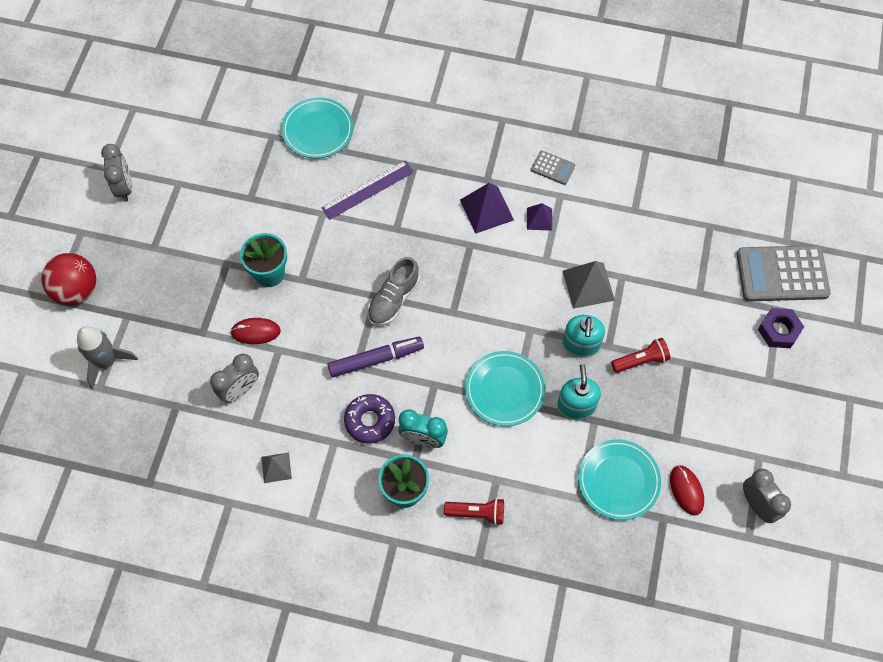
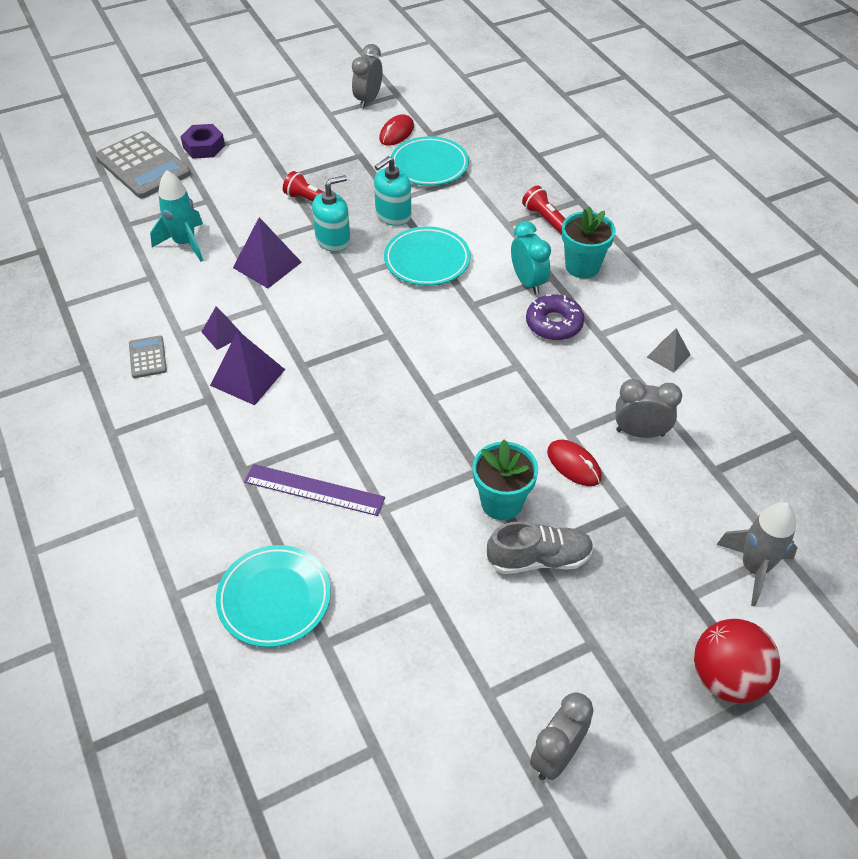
camera: 130 degrees left, 15 degrees down
(376, 359) = (495, 356): purple marker -> none
(393, 299) = (422, 383): grey shoe -> grey shoe (539, 559)
(588, 285) = (267, 265): grey pyramid -> purple pyramid
(656, 249) = (185, 243): none -> turquoise rocket

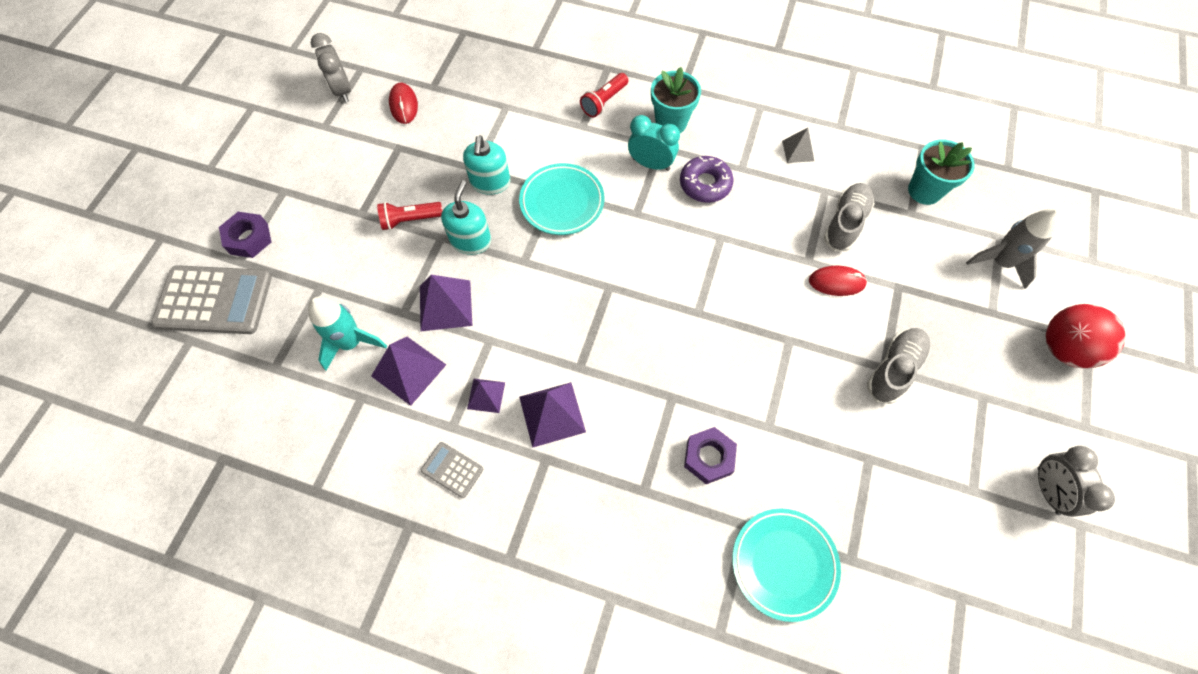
camera: 45 degrees left, 15 degrees up
(197, 283) = (408, 370): none -> purple pyramid
(314, 490) = (709, 457): purple ruler -> purple nut
(429, 165) = (465, 117): turquoise plate -> none
(501, 502) = (829, 350): turquoise flower pot -> turquoise flower pot (924, 191)
(546, 219) = (604, 101): red flashlight -> red flashlight turned 60 degrees counterclockwise
(640, 432) = (845, 223): grey clock -> grey shoe

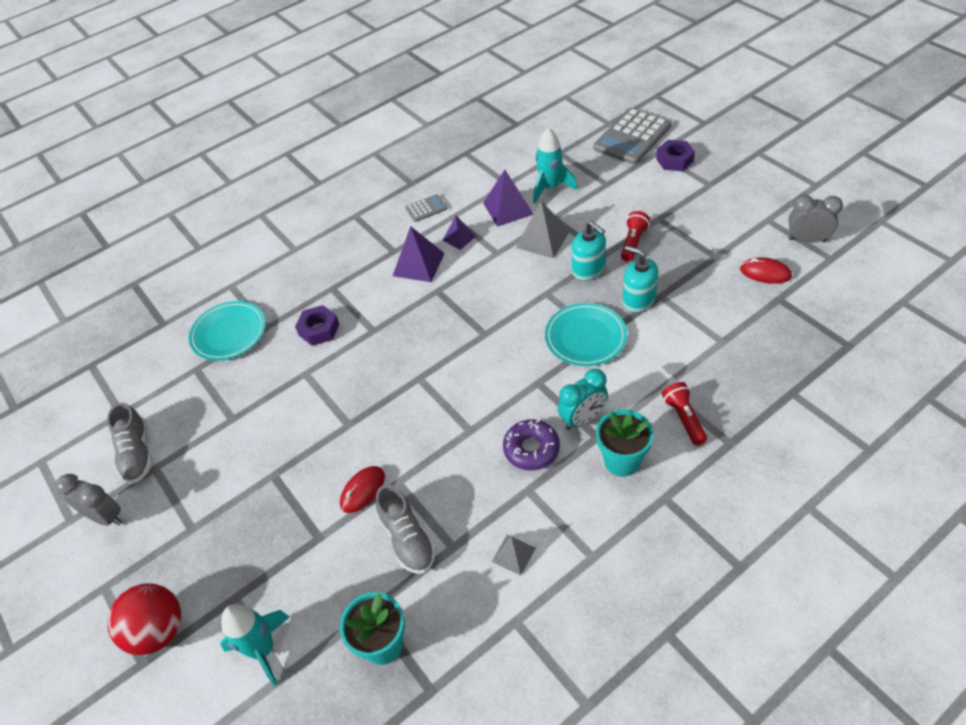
camera: 130 degrees right, 15 degrees down
(445, 305) = (542, 239): purple pyramid -> grey pyramid
(894, 369) = (266, 480): grey shoe -> grey shoe (137, 454)
(1000, 262) = (263, 649): grey rocket -> turquoise rocket

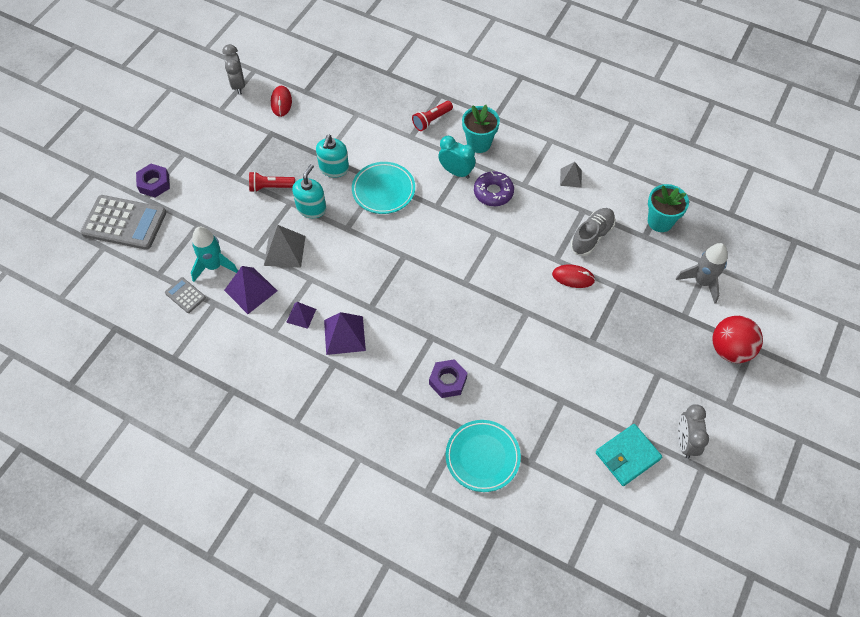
camera: 120 degrees left, 10 degrees up
(137, 454) = (627, 456): grey shoe -> turquoise wallet
(263, 649) = (702, 282): turquoise rocket -> grey rocket
(426, 208) = (268, 360): grey calculator -> grey calculator (185, 295)

